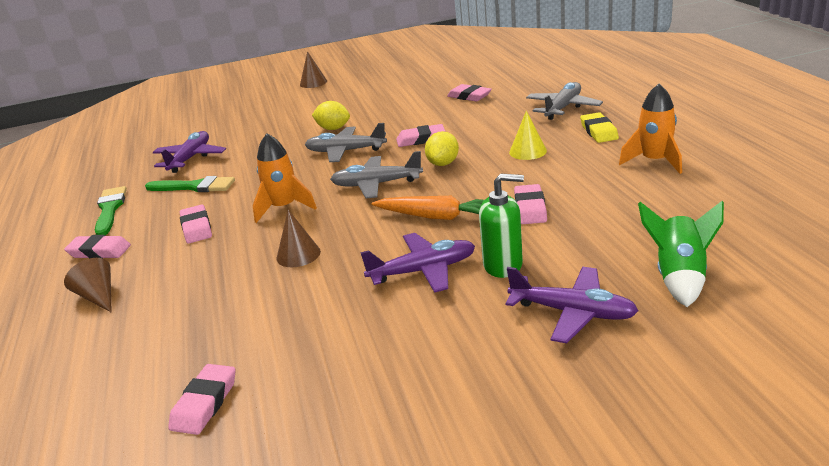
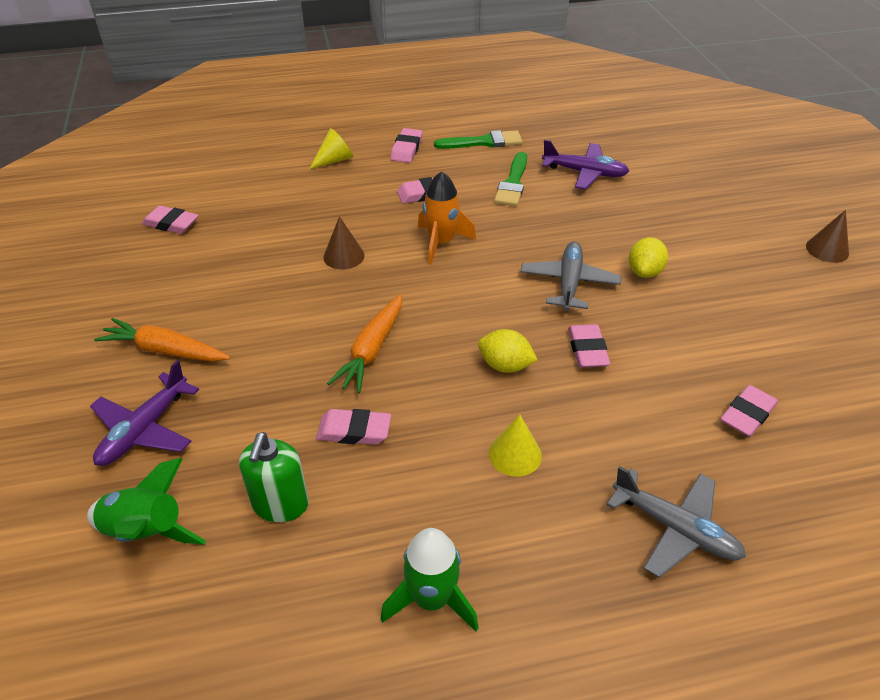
camera: 90 degrees right, 15 degrees up
(98, 297) = (334, 160): brown cone -> yellow cone
(376, 184) = (469, 307): grey plane -> none
(423, 271) = (272, 334): purple plane -> none
(459, 333) = (165, 350): none -> orange carrot
(503, 265) = (250, 391): green soap dispenser -> green soap dispenser (280, 504)
(599, 131) = (563, 555): yellow eraser -> none
(654, 161) = (431, 599): orange rocket -> green rocket

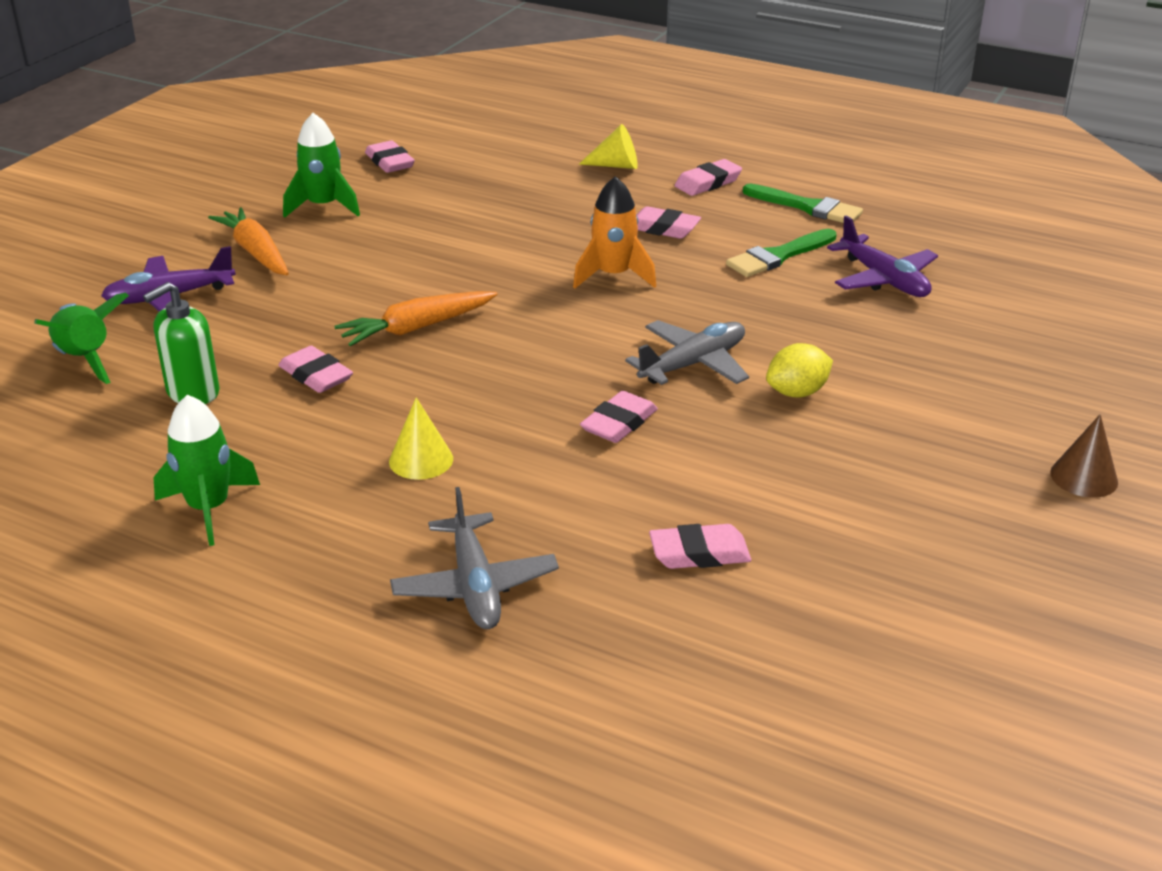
camera: 40 degrees right, 10 degrees down
(168, 284) = (323, 206): none -> green rocket
(344, 256) = (502, 247): brown cone -> none
(505, 365) = (517, 396): yellow lemon -> none

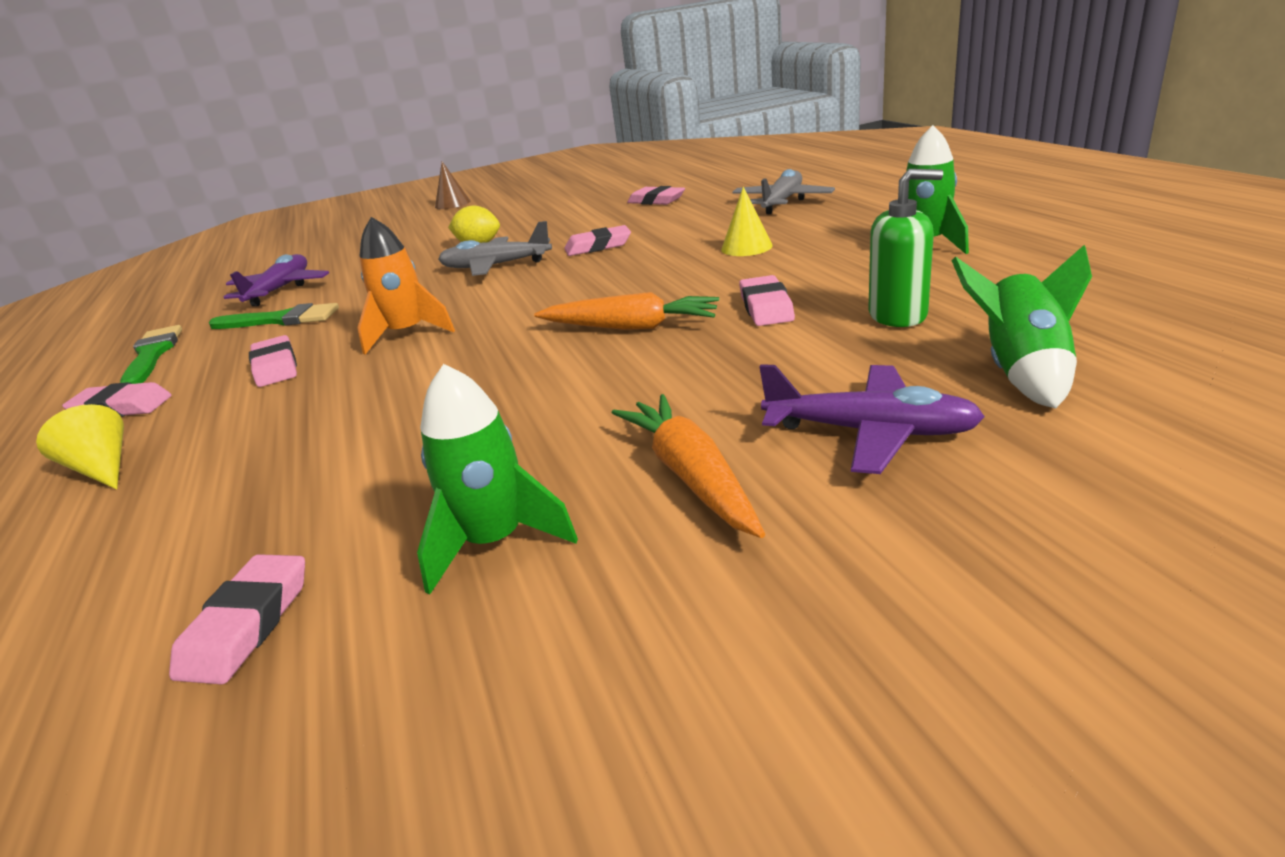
camera: 135 degrees left, 5 degrees down
(255, 252) = (690, 475): orange carrot -> orange carrot turned 150 degrees clockwise

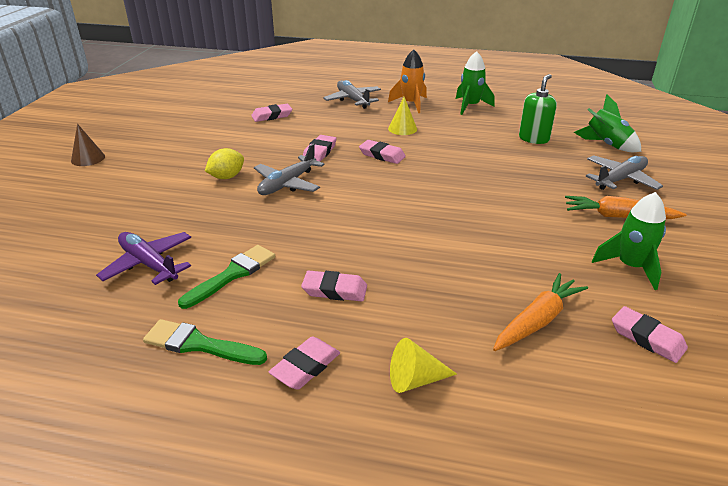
camera: 60 degrees left, 5 degrees up
(407, 333) = (357, 236): orange rocket -> orange rocket (411, 104)
(631, 327) = (458, 182): orange carrot -> orange carrot (537, 320)
(766, 307) = (485, 152): pink eraser -> pink eraser (382, 155)
(870, 432) = (620, 179): purple plane -> grey plane

